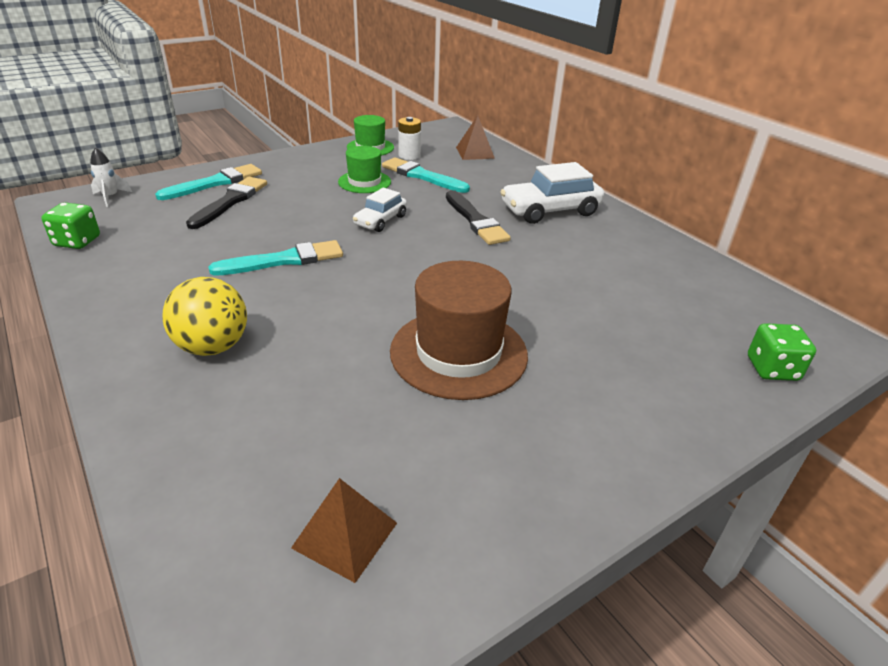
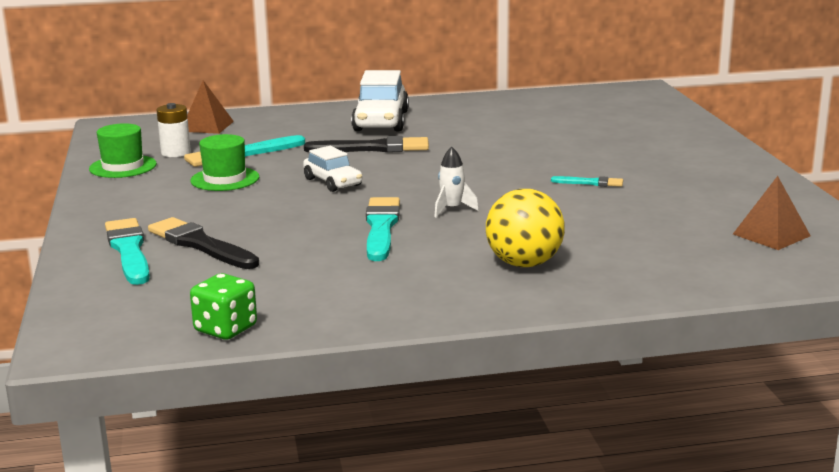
camera: 65 degrees left, 15 degrees down
(111, 197) = (98, 312): white rocket -> white rocket (452, 209)
(458, 353) = (590, 183): brown hat -> turquoise brush
(772, 369) = (660, 110): green dice -> none

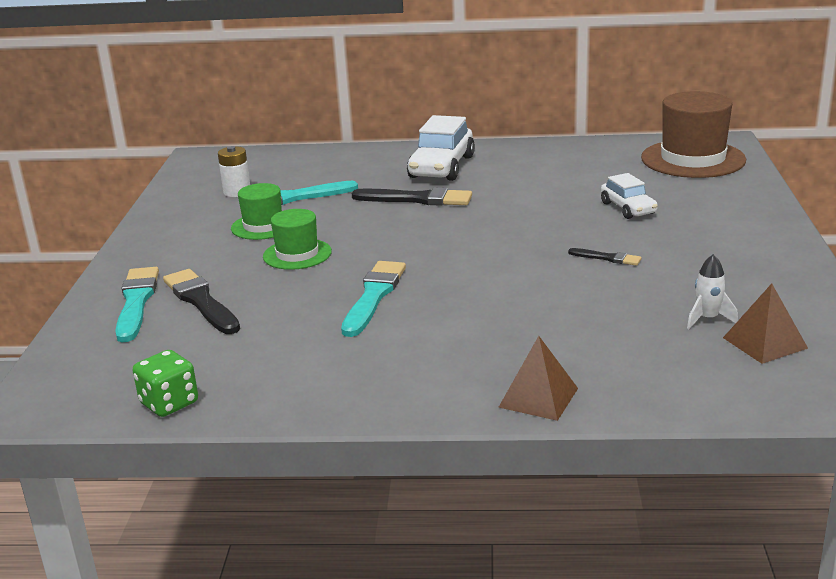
camera: 15 degrees right, 5 degrees up
(123, 167) = (183, 205): green hat -> green hat (297, 254)
(207, 126) = (281, 163): brown pyramid -> brown pyramid (538, 397)
(333, 182) = (358, 237): white car -> white car (628, 208)
(452, 209) = (452, 280): white rocket -> white rocket (707, 319)
(524, 264) = (487, 354): yellow ball -> none
(590, 183) = (607, 258): turquoise brush -> black brush
(622, 103) = (693, 159): none -> brown hat

